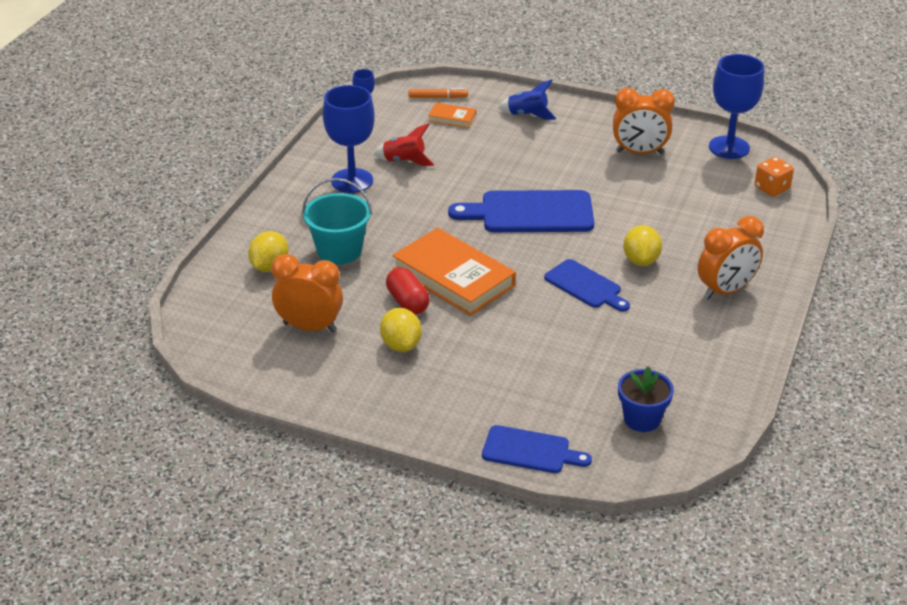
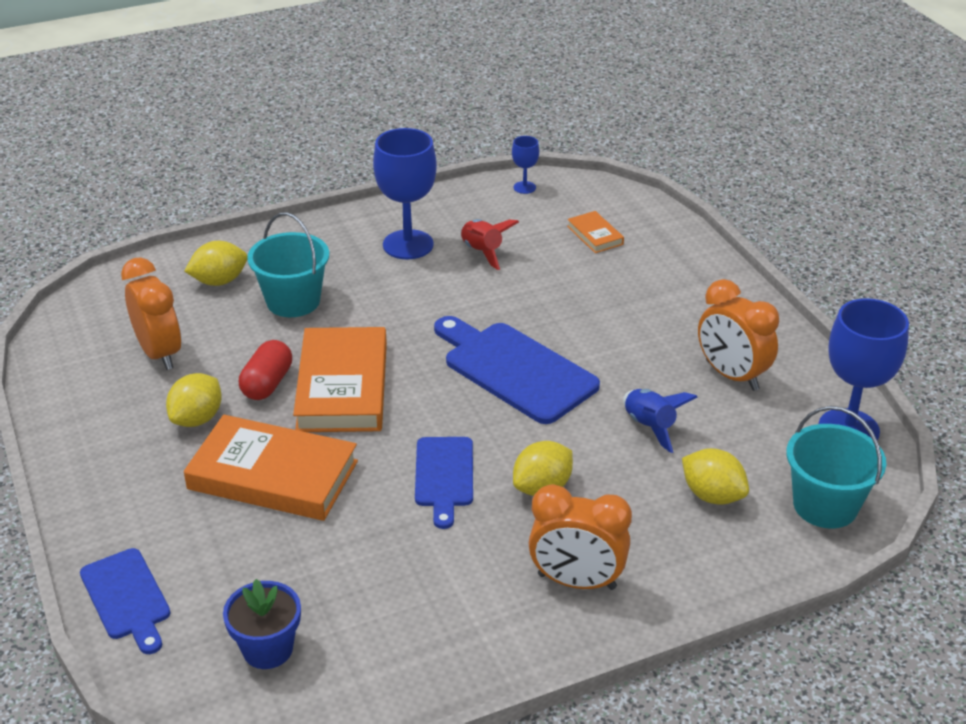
camera: 45 degrees right, 0 degrees up
(438, 97) = (614, 208): orange marker -> none
(497, 344) = (273, 475): none -> orange book
(527, 115) = (675, 272): blue rocket -> blue rocket (650, 427)
(720, 214) = (712, 495): none -> yellow lemon
(772, 188) = (825, 505): orange dice -> turquoise bucket

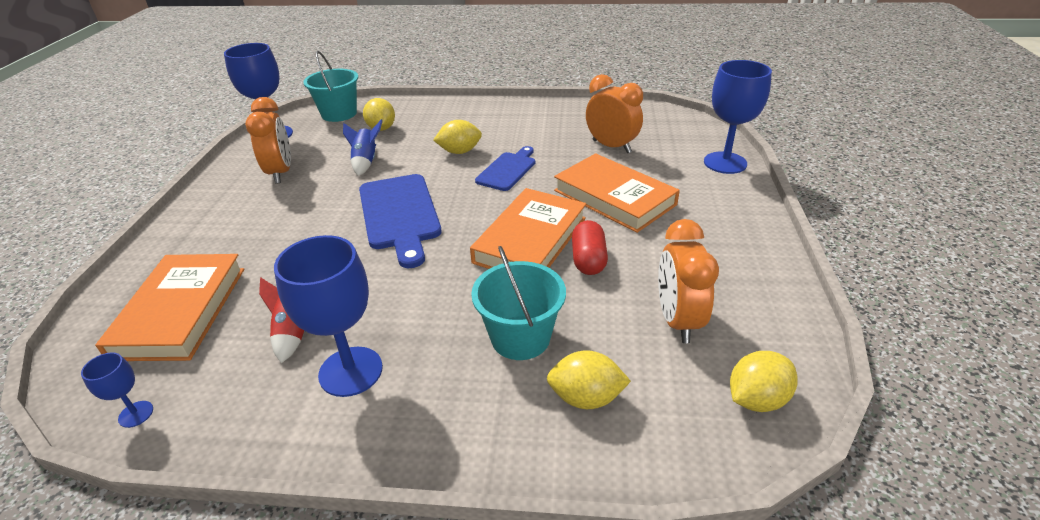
camera: 150 degrees left, 0 degrees up
(127, 598) = (725, 163): blue cutting board -> blue goblet
(197, 419) = (656, 249): yellow lemon -> yellow lemon (756, 399)
(267, 384) = (588, 260): red capsule -> red capsule turned 45 degrees counterclockwise
(267, 649) = (651, 129): blue flower pot -> none
(576, 581) = (485, 117): orange clock -> orange clock (611, 146)
(595, 235) = (180, 311): orange book -> orange book, size x2.17

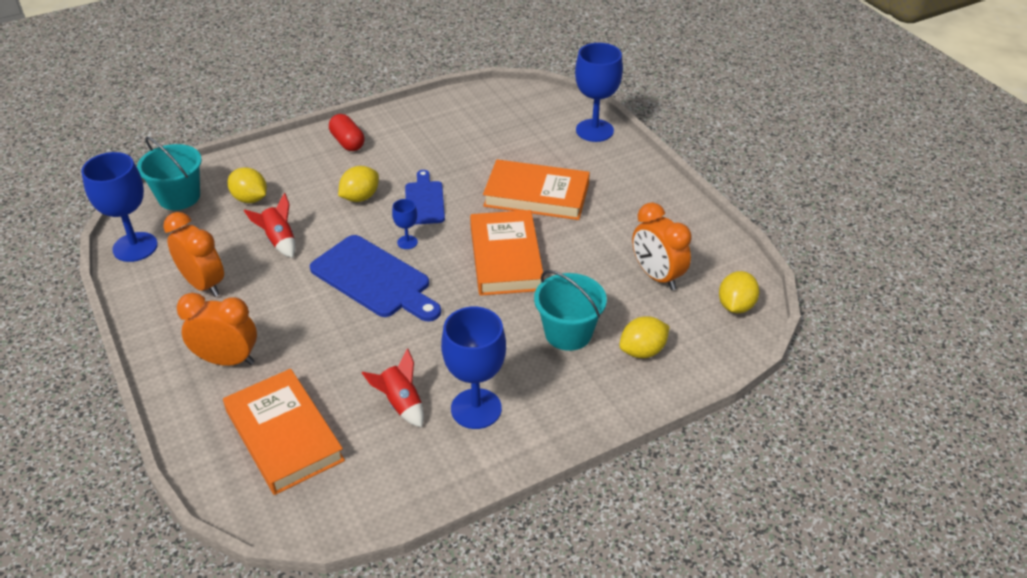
camera: 35 degrees left, 5 degrees up
(136, 414) = (353, 510): blue goblet -> blue goblet (407, 242)
(366, 162) = (279, 241): blue rocket -> red rocket
(588, 260) = (563, 256): red capsule -> red capsule (347, 142)
(611, 146) = (492, 145): orange clock -> orange clock (227, 360)

